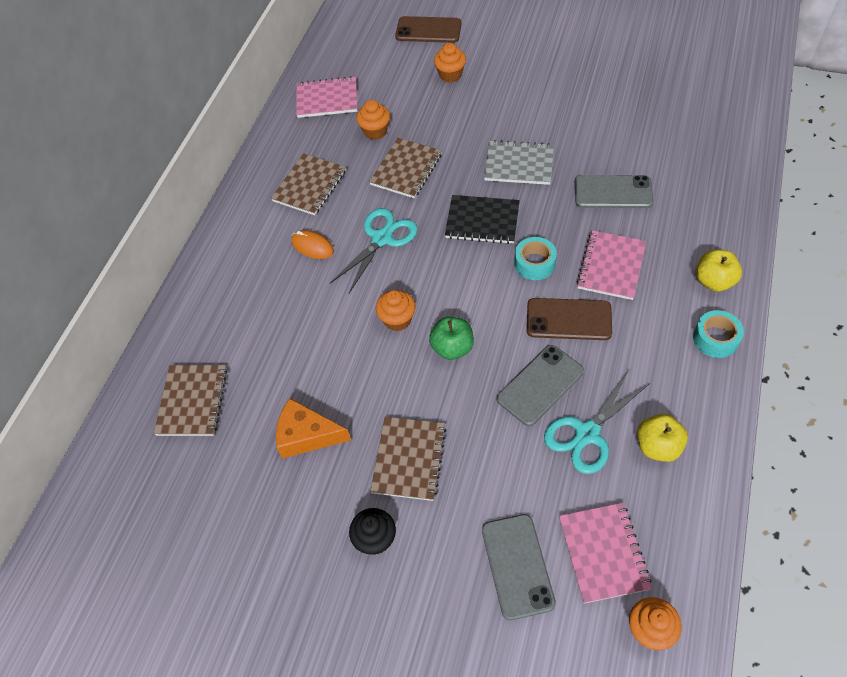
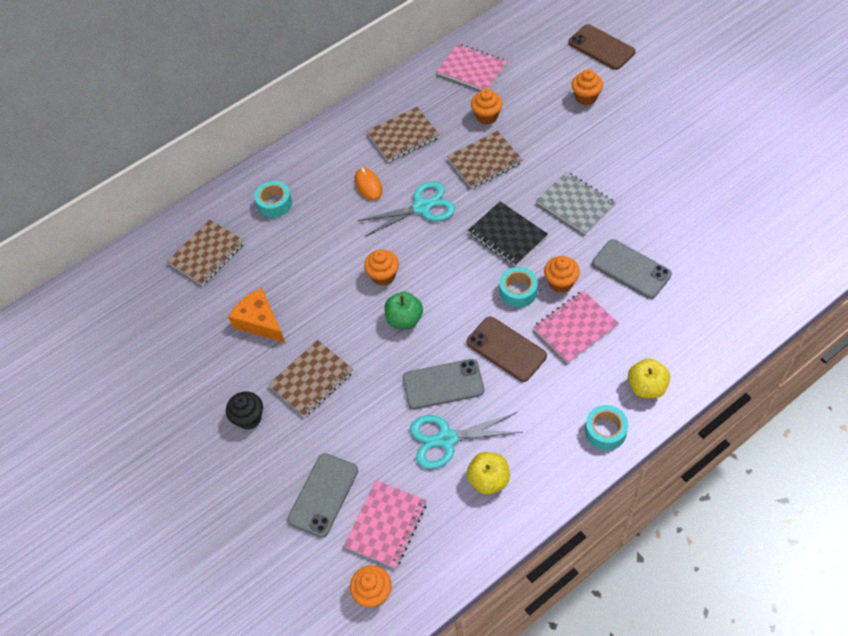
camera: 35 degrees right, 0 degrees up
(228, 313) = (275, 203): none -> turquoise tape
(564, 235) = (560, 282): none -> orange cupcake

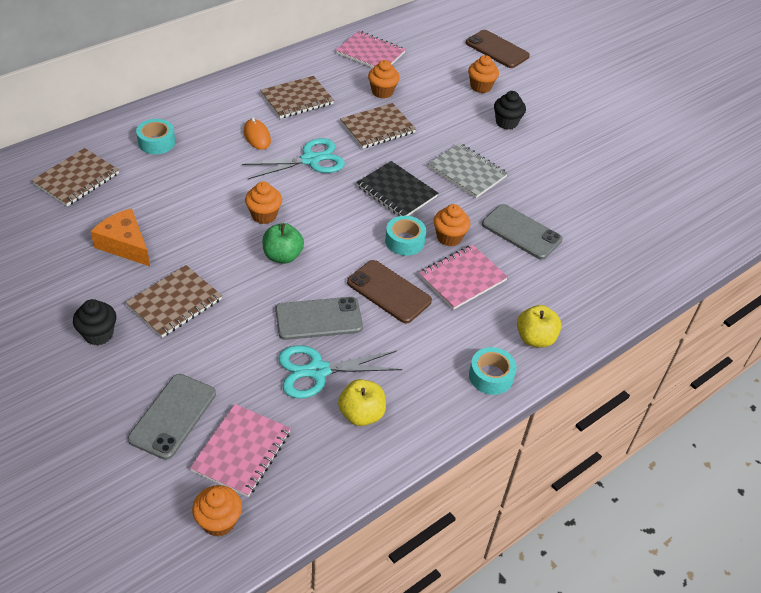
camera: 10 degrees left, 10 degrees down
(613, 139) = (506, 123): none -> black cupcake

